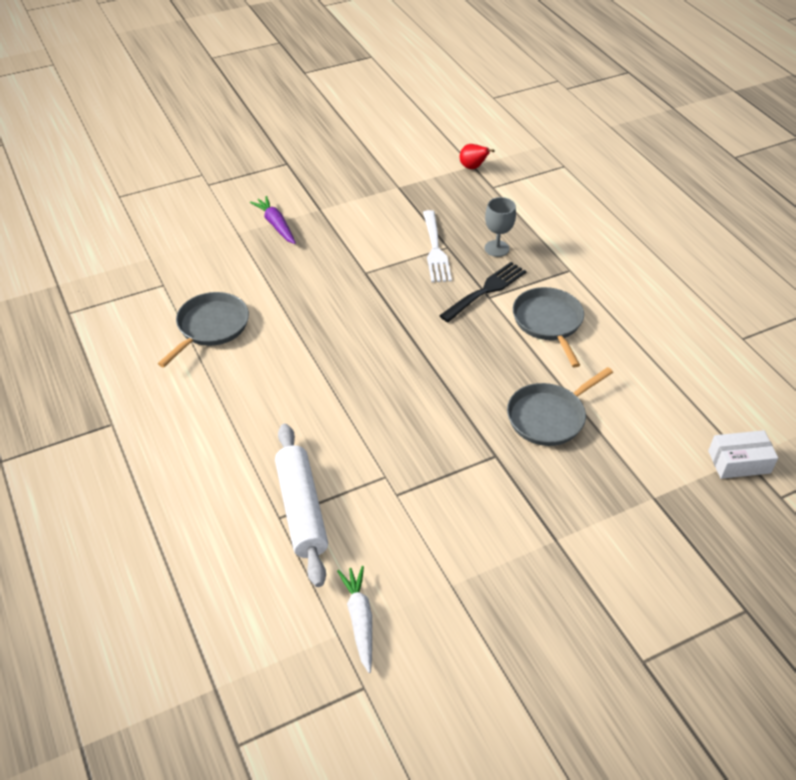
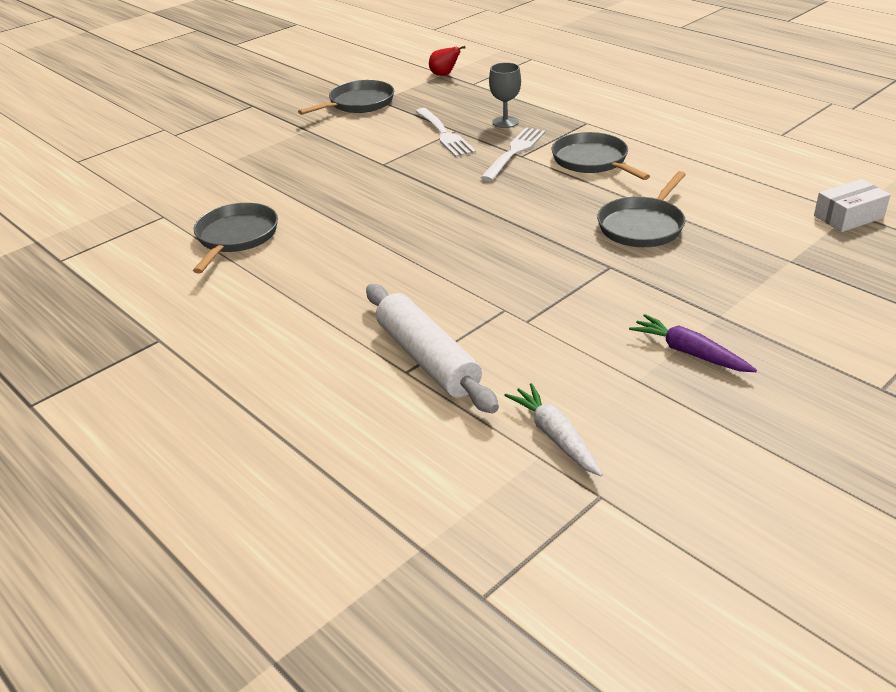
camera: 15 degrees left, 10 degrees down
(276, 225) = (266, 149): purple carrot -> purple carrot (689, 353)
(379, 186) = (359, 103): none -> grey pan
(486, 290) = (514, 152): black fork -> white fork

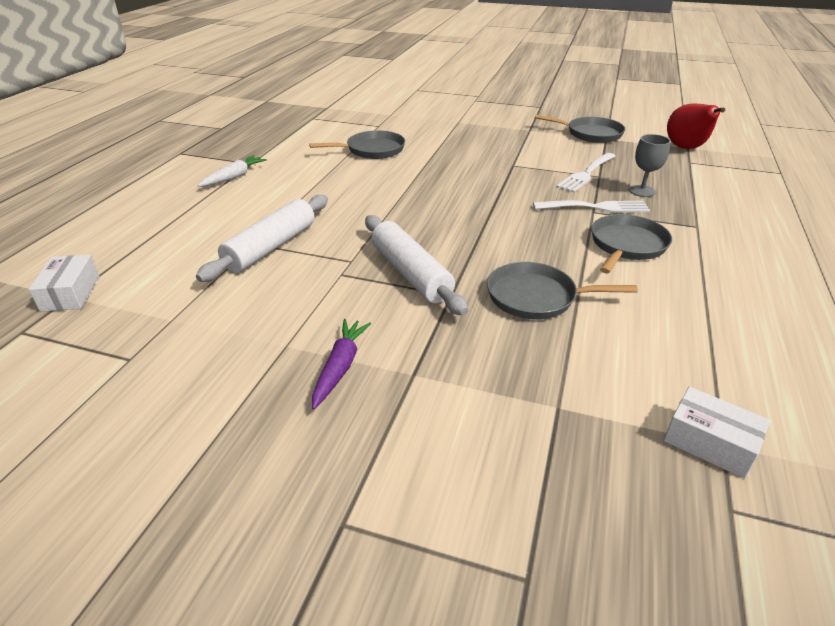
camera: 60 degrees right, 0 degrees up
(412, 546) = (70, 293): none -> white box
(444, 75) = (686, 148): red pear -> red pear, size x1.82
(555, 436) = (196, 322): white carrot -> white carrot (234, 177)
(557, 279) = (411, 273): none -> white rolling pin

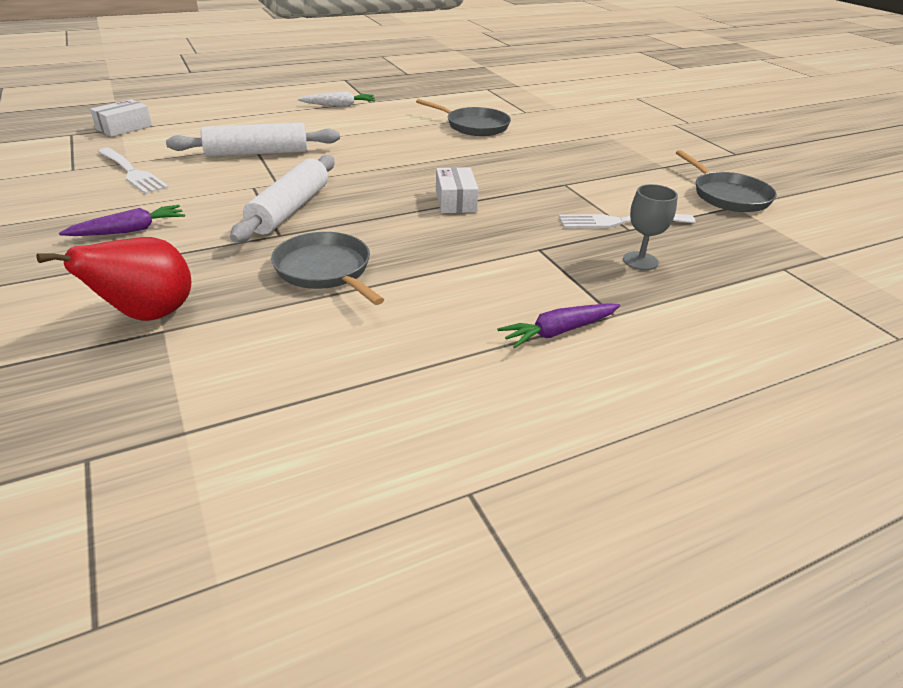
camera: 45 degrees right, 0 degrees up
(596, 207) = (551, 248): white fork -> white fork (132, 172)
(627, 245) = (496, 286): grey pan -> none
(686, 148) = (821, 256): red pear -> red pear (148, 315)
(702, 250) = (559, 331): none -> purple carrot
(710, 442) = (180, 423): white box -> white box (455, 201)

